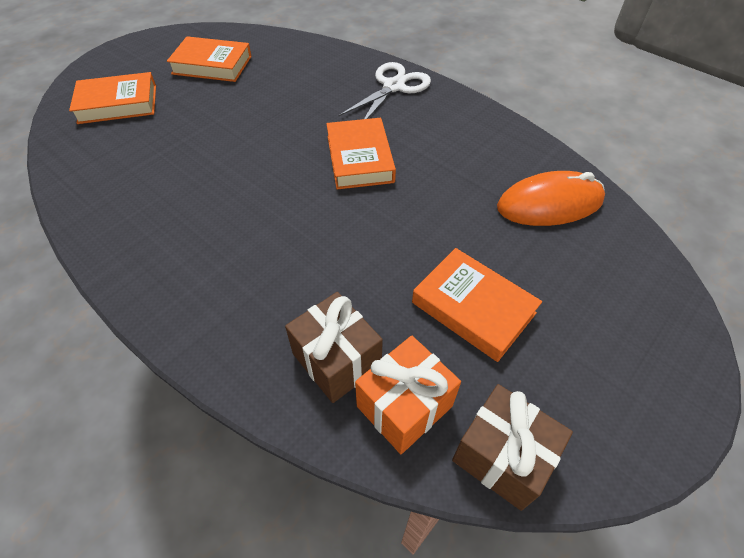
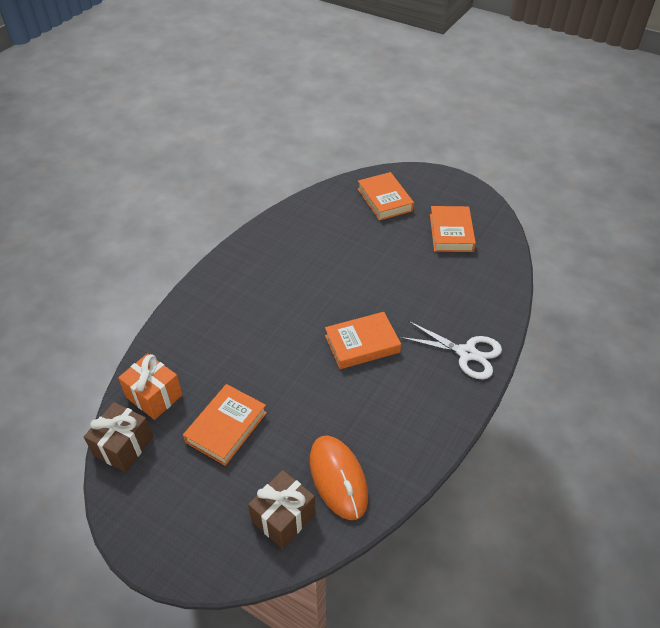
camera: 80 degrees right, 5 degrees down
(336, 360) = (183, 360): brown gift -> brown gift (283, 517)

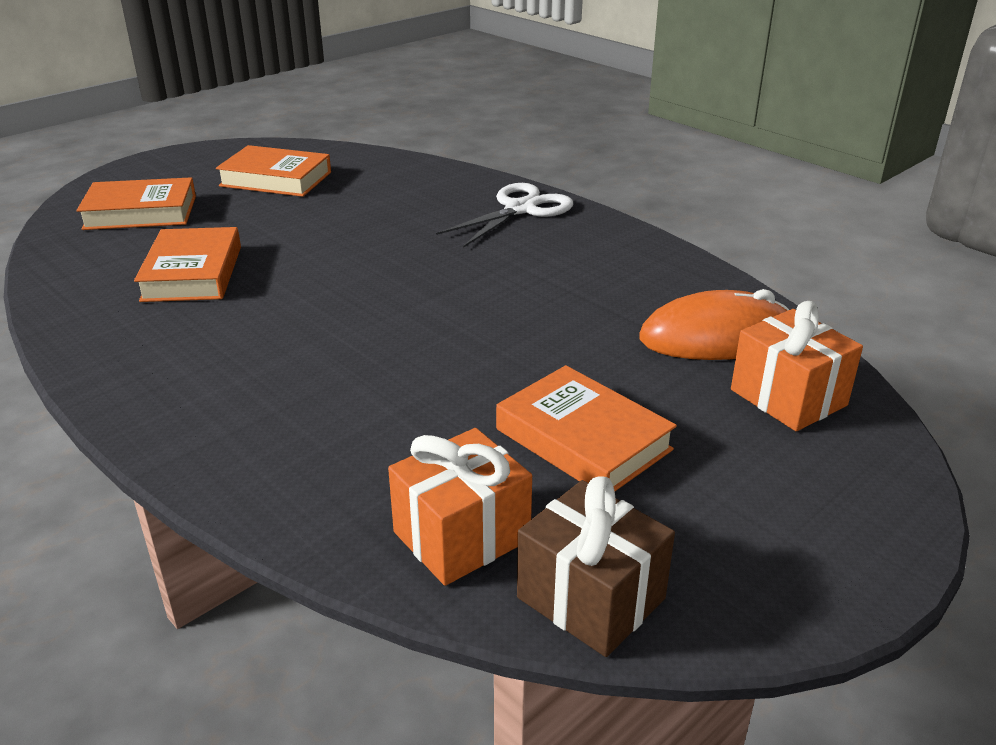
camera: 75 degrees left, 15 degrees down
(283, 517) = (788, 397): brown gift -> orange gift
(362, 344) = (456, 279): orange book -> orange book (193, 273)

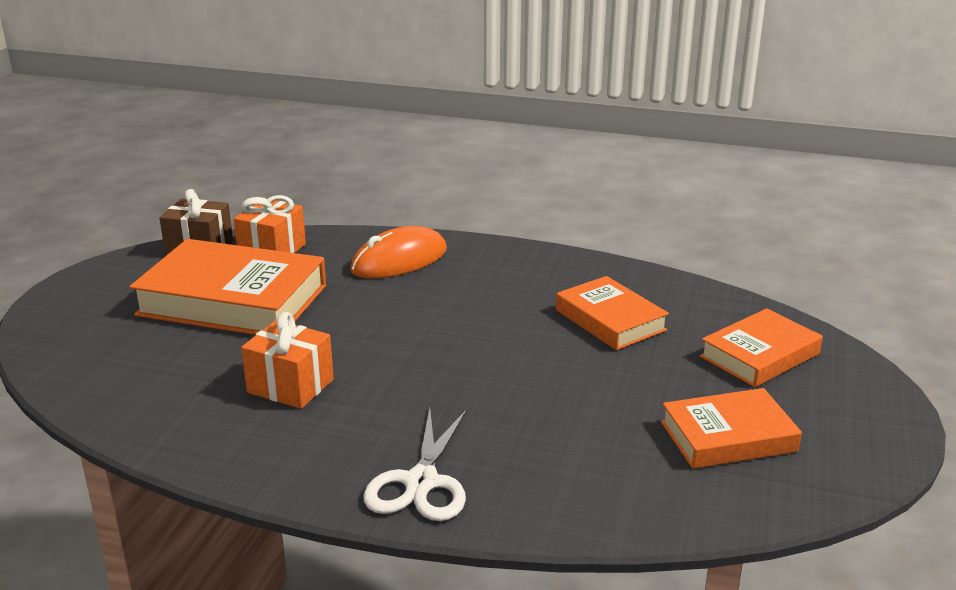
camera: 150 degrees right, 5 degrees down
(583, 439) = (233, 300): orange book -> orange book, size x1.71
(717, 337) = (158, 389): orange mouse -> orange mouse (399, 260)
(788, 397) = (100, 358): orange gift -> orange gift (290, 386)

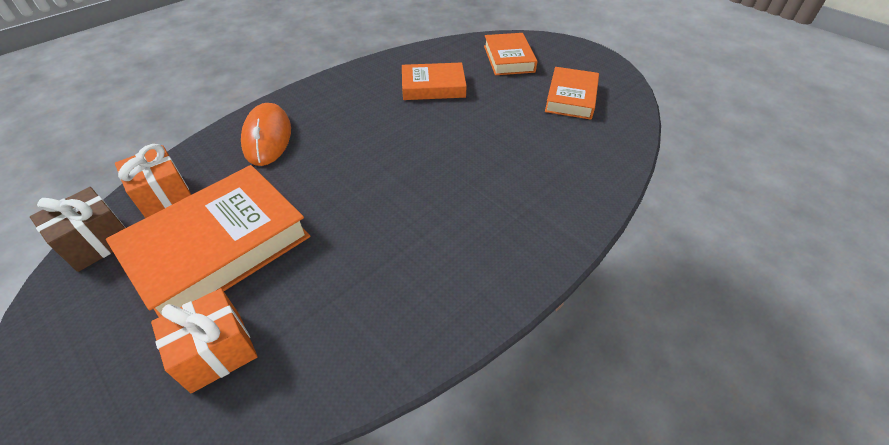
camera: 60 degrees left, 20 degrees up
(290, 386) = (383, 252): orange gift -> orange gift (216, 352)
(421, 482) = (545, 224): white scissors -> none

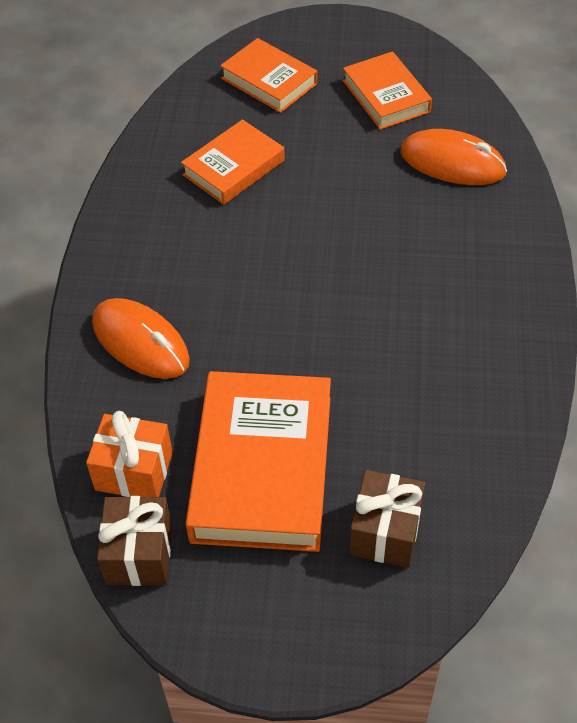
camera: 40 degrees left, 5 degrees up
(216, 352) = (385, 531): orange gift -> brown gift
(571, 154) = (452, 163): none -> orange mouse

